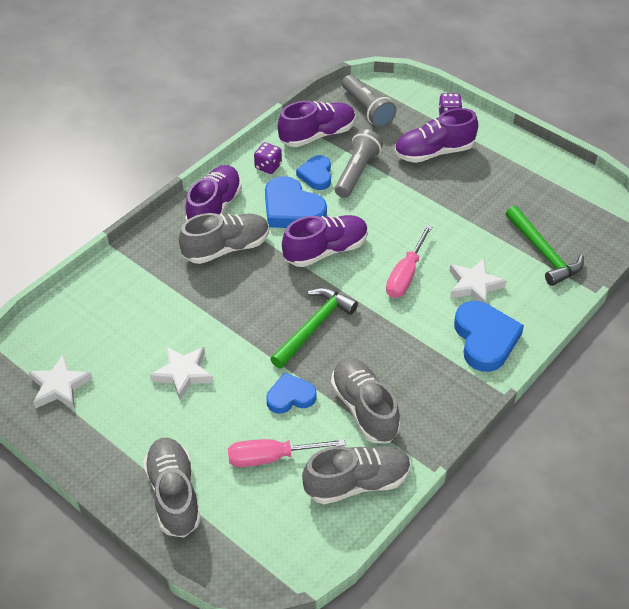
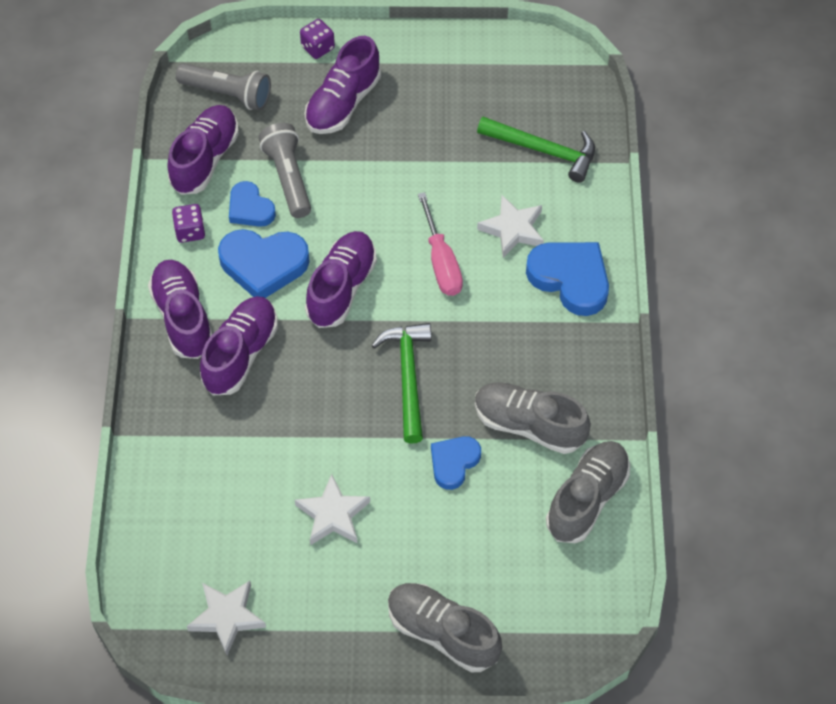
camera: 40 degrees left, 10 degrees up
(226, 248) = (241, 354): grey shoe -> purple shoe
(271, 457) = (493, 533): pink screwdriver -> none

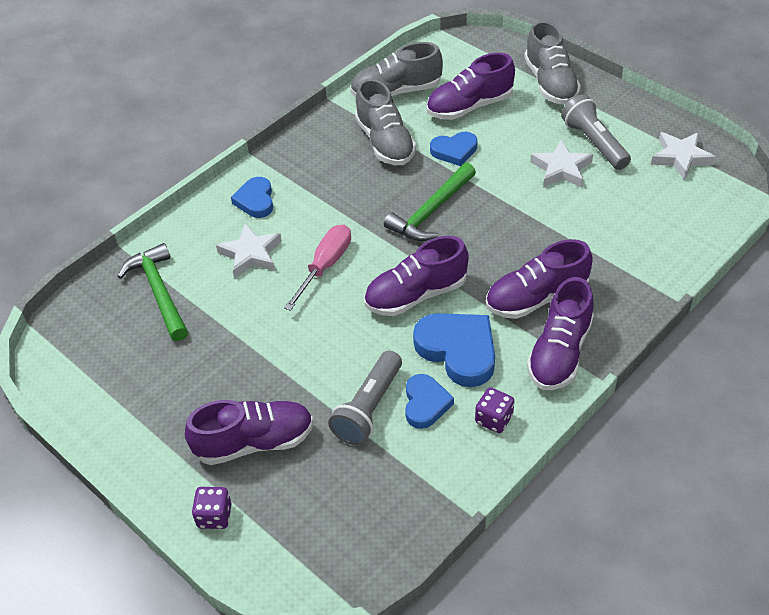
camera: 135 degrees left, 10 degrees down
(205, 159) = (422, 477): purple shoe -> purple shoe (469, 106)
(227, 94) = (341, 530): grey flashlight -> grey flashlight (594, 143)
(570, 279) = (255, 200): blue heart -> blue heart, size x0.61

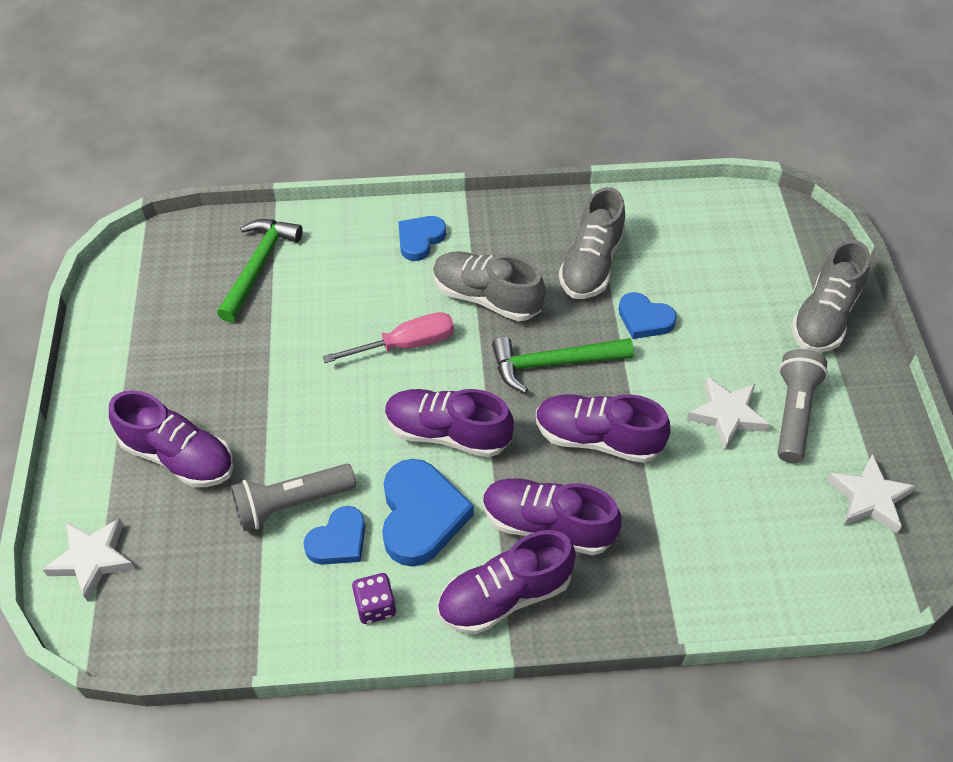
camera: 40 degrees right, 5 degrees up
(214, 516) = (85, 493): purple dice -> none
(251, 254) = (361, 287): white star -> white star (92, 559)
(396, 91) = (660, 220): grey shoe -> grey shoe (486, 297)
(469, 106) = (712, 284): purple shoe -> purple shoe (597, 438)

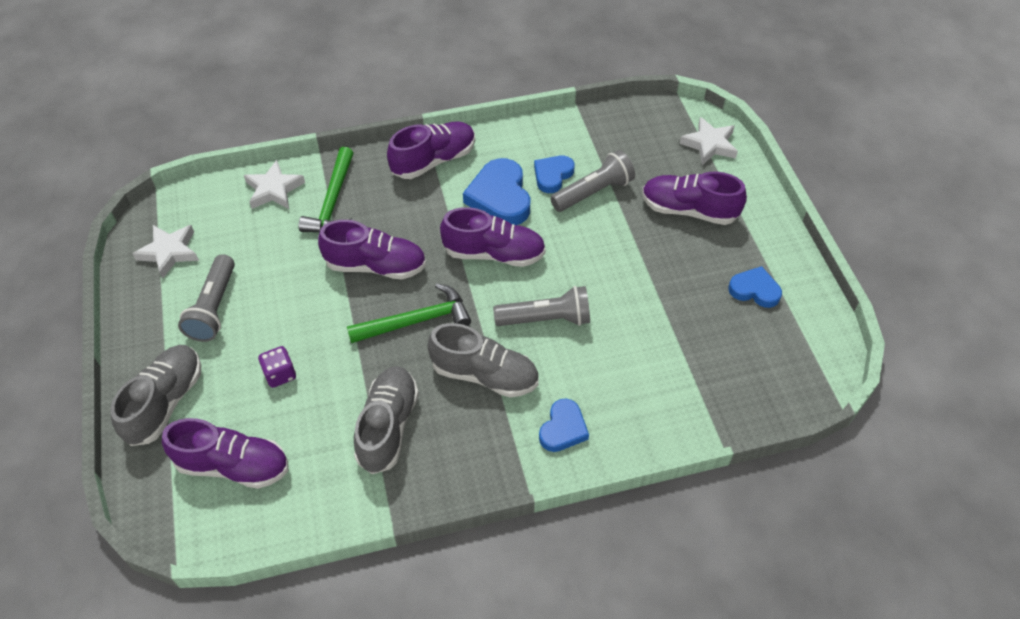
camera: 170 degrees right, 0 degrees up
(259, 266) = (706, 375): green hammer -> green hammer (333, 202)
(375, 606) = (516, 145): purple dice -> purple dice (280, 374)
(406, 344) = (546, 319): pink screwdriver -> grey flashlight
(547, 525) = (409, 203): purple shoe -> purple shoe (233, 465)
(644, 319) = (336, 374): blue heart -> blue heart (754, 290)
(726, 415) = (270, 298): white star -> white star (274, 189)

